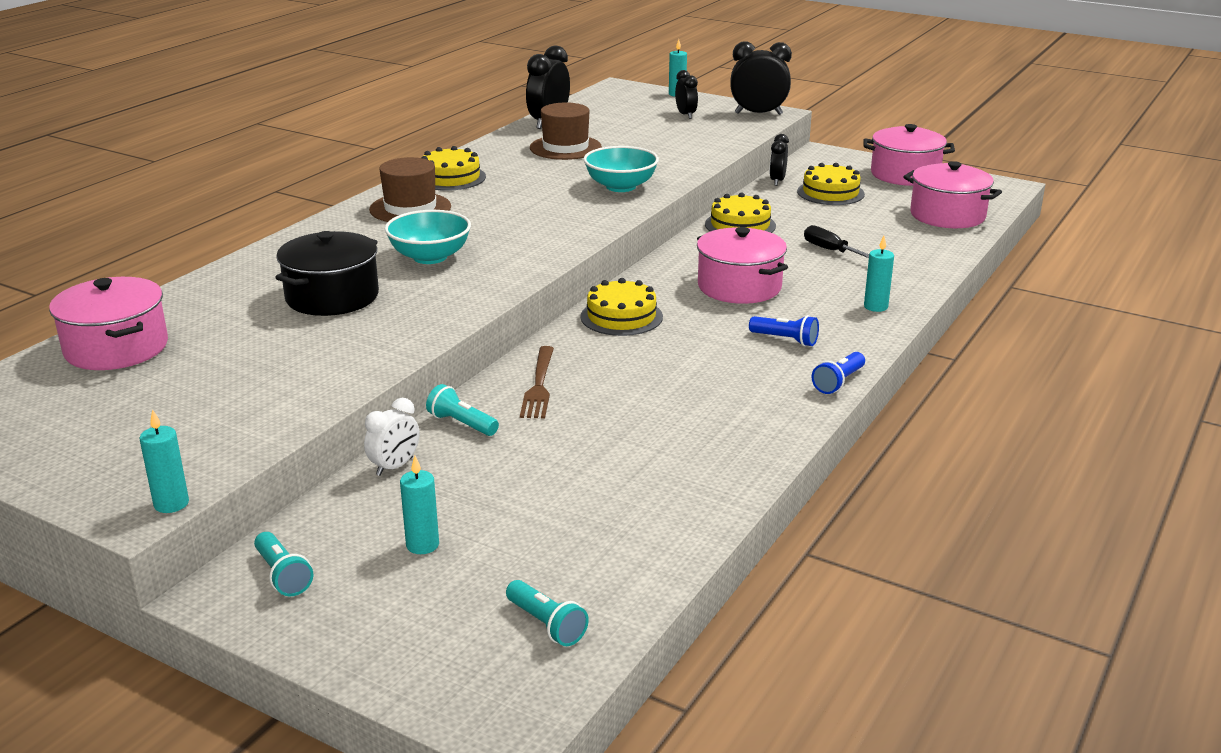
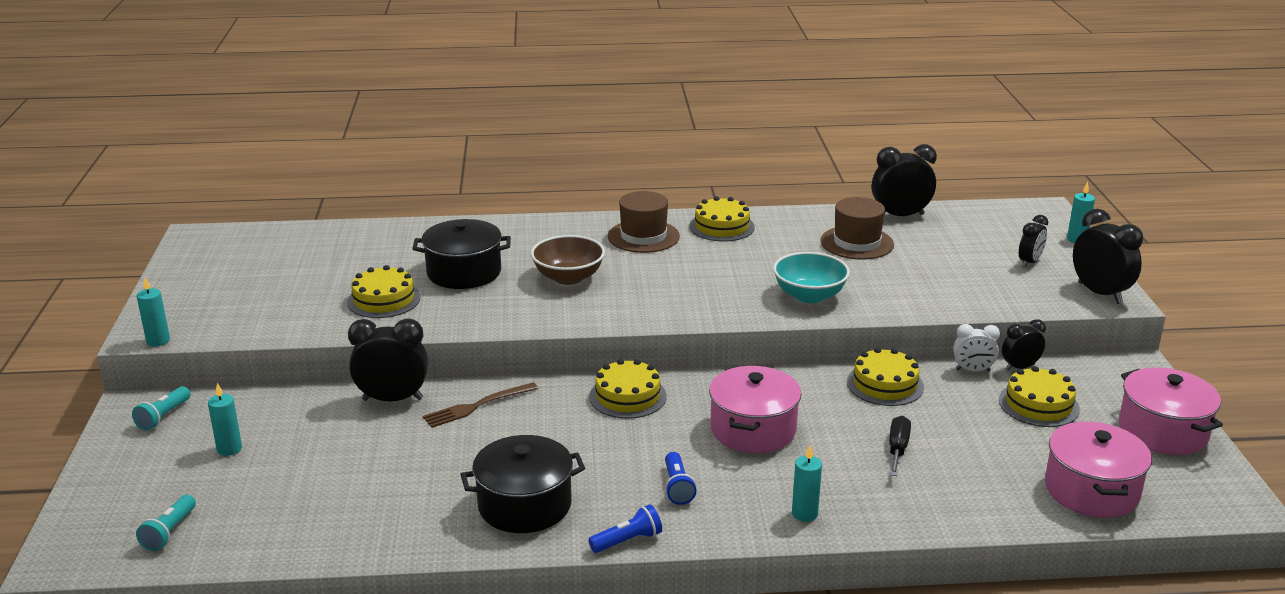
camera: 55 degrees right, 0 degrees up
(116, 348) = (323, 242): pink pot -> none
(316, 349) = (384, 300): none -> yellow cake
(394, 466) = (315, 399): white clock -> white clock (972, 370)
(430, 257) = (568, 277): turquoise bowl -> brown bowl
(462, 424) = (392, 399): turquoise flashlight -> black clock
(735, 410) = (524, 505): none -> black pot
(838, 382) = (627, 541): blue flashlight -> blue flashlight turned 150 degrees clockwise

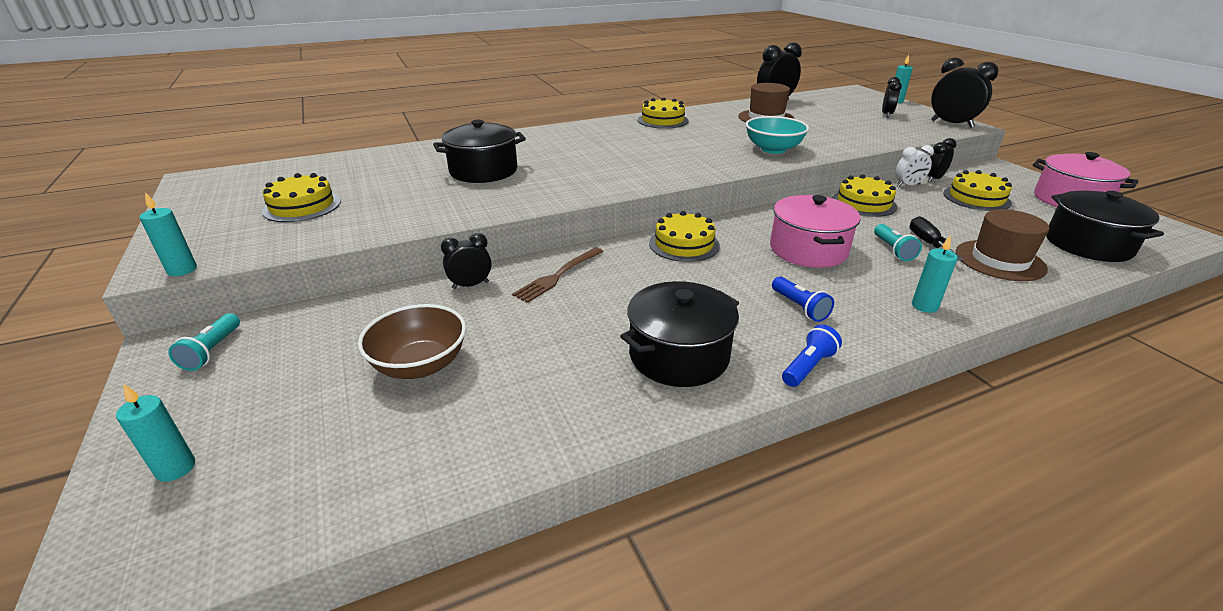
camera: 20 degrees left, 5 degrees up
(169, 532) = (269, 493): turquoise flashlight -> turquoise flashlight (893, 250)
(229, 449) = (311, 369): turquoise candle -> turquoise candle (176, 468)
(384, 300) = (422, 199): yellow cake -> yellow cake (302, 206)
(392, 399) = (470, 285): black clock -> black clock, size x0.59
(568, 277) = (577, 162): brown bowl -> brown bowl (420, 365)
(643, 236) = (611, 132): brown hat -> brown hat (999, 260)
(1091, 490) = (1088, 245): pink pot -> black pot

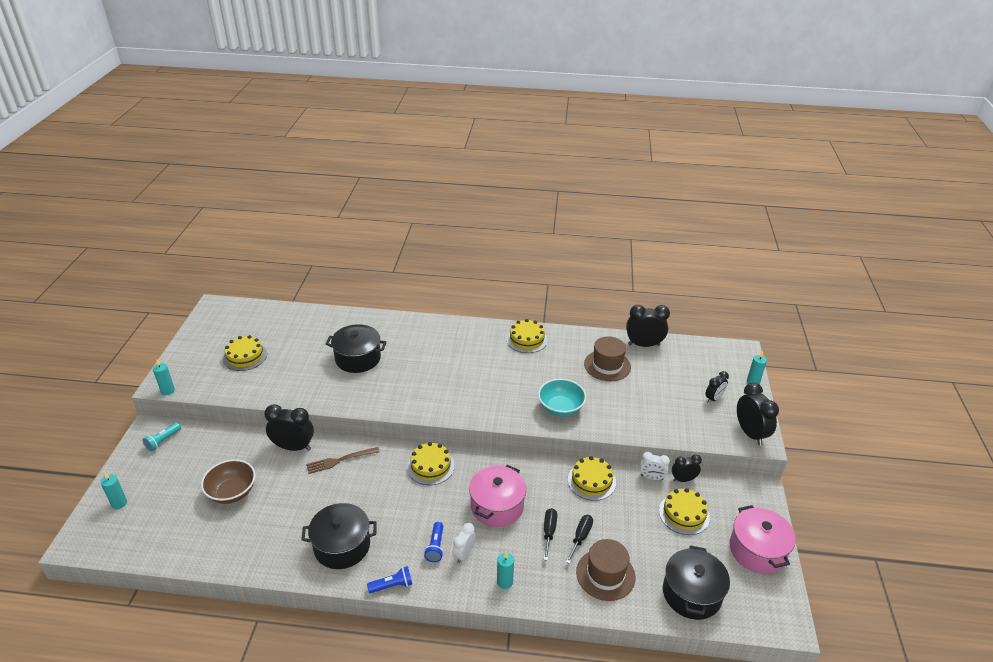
camera: 30 degrees right, 5 degrees up
(470, 285) = (293, 447): black clock -> black clock, size x1.68
(841, 301) = (464, 554): none -> white clock
(893, 250) = (549, 532): turquoise flashlight -> black screwdriver

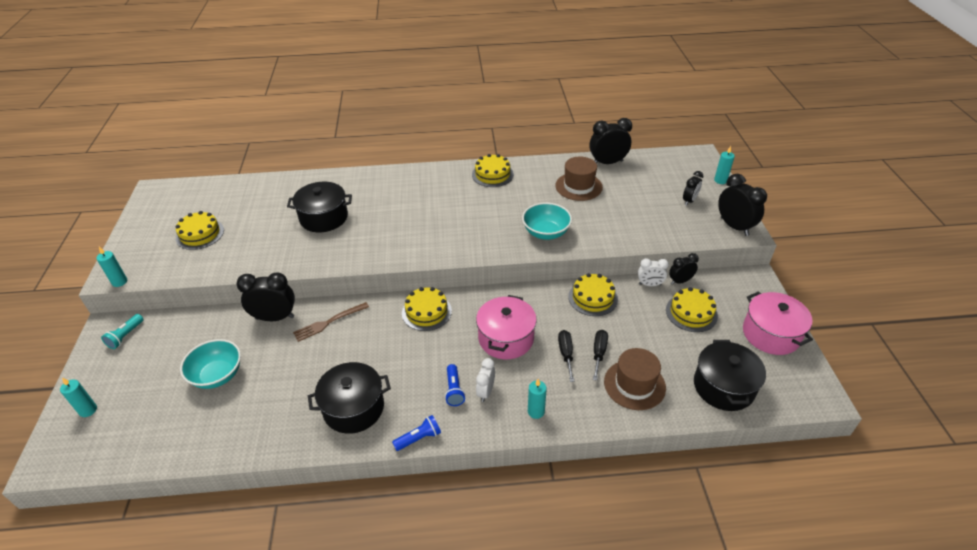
camera: 10 degrees left, 5 degrees up
(232, 492) = (217, 375): brown bowl -> turquoise bowl

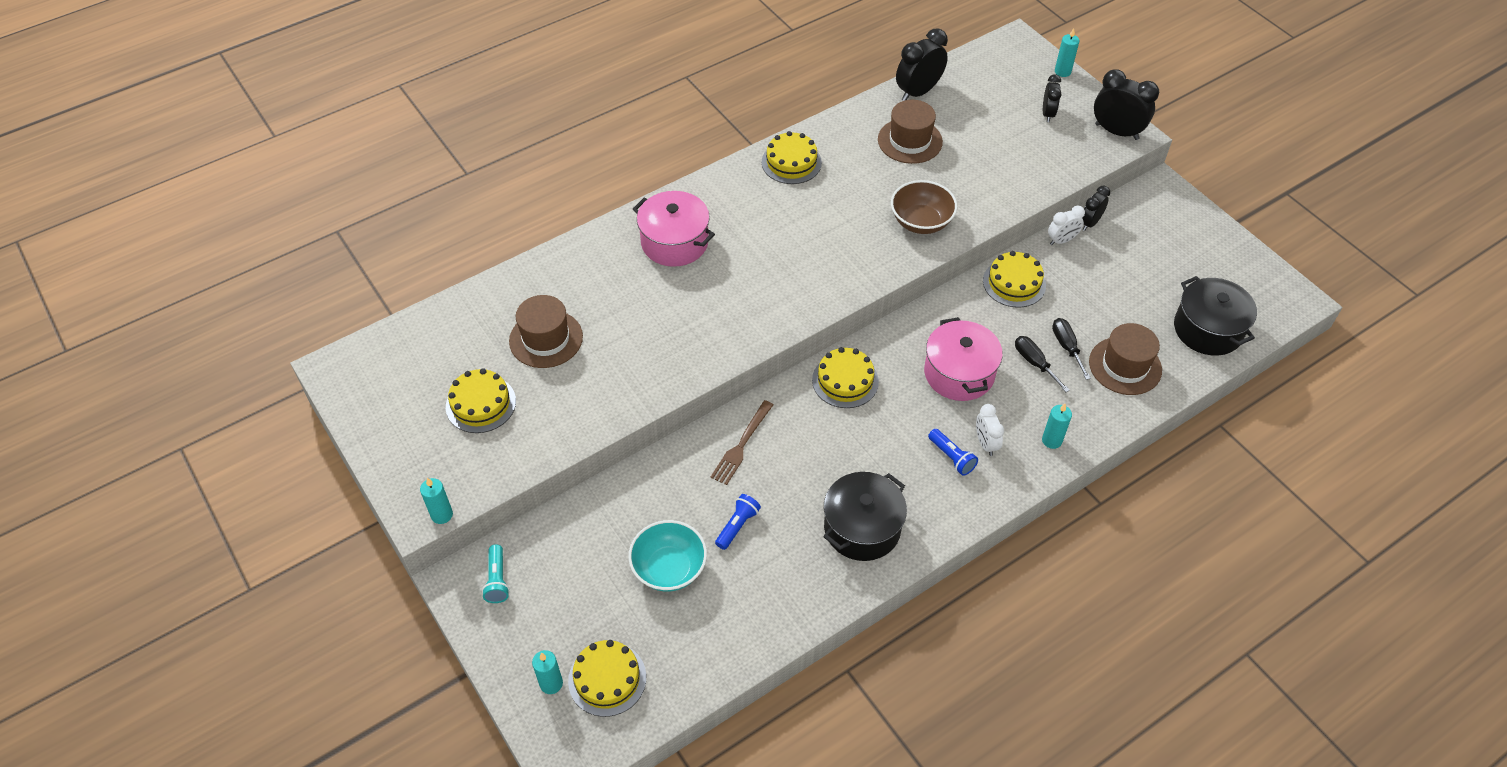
camera: 30 degrees left, 10 degrees up
(266, 215) = (546, 339): none -> brown hat
(275, 318) = (669, 469): black clock -> none
(324, 218) = (628, 311): black pot -> none
(419, 438) = (958, 525): blue flashlight -> blue flashlight (737, 526)
(546, 233) = (921, 222): turquoise bowl -> brown bowl
(691, 313) = (1126, 258): yellow cake -> yellow cake (607, 679)
(771, 334) = (1215, 250): pink pot -> pink pot (674, 242)

